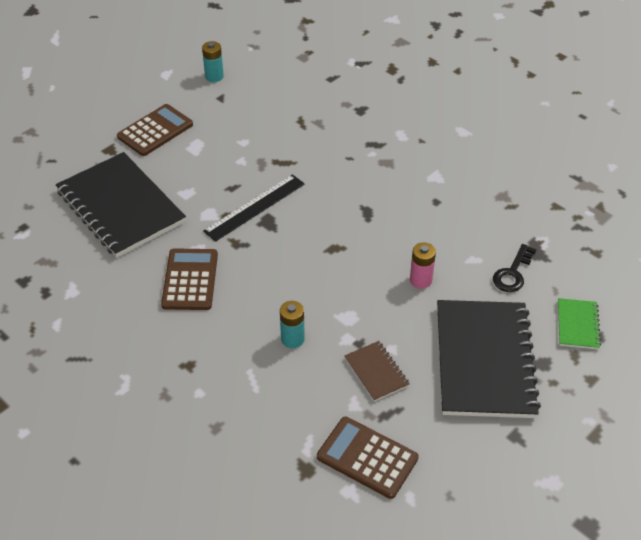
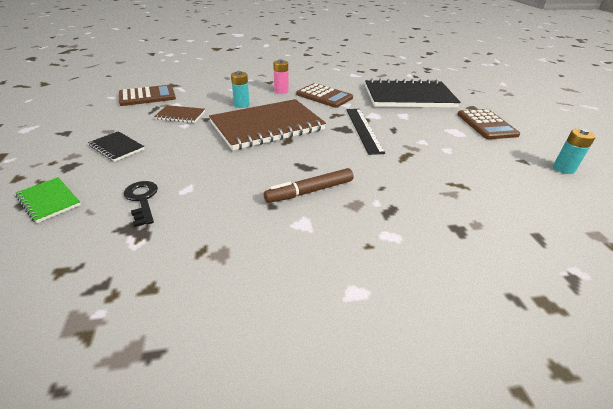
camera: 125 degrees right, 10 degrees down
(322, 280) = (267, 126): none -> brown notebook
(397, 191) = (310, 191): none -> brown marker
(420, 280) = (210, 157): pink battery -> pink battery (281, 91)
(484, 360) = (117, 147): black notebook -> black notebook, size x0.44

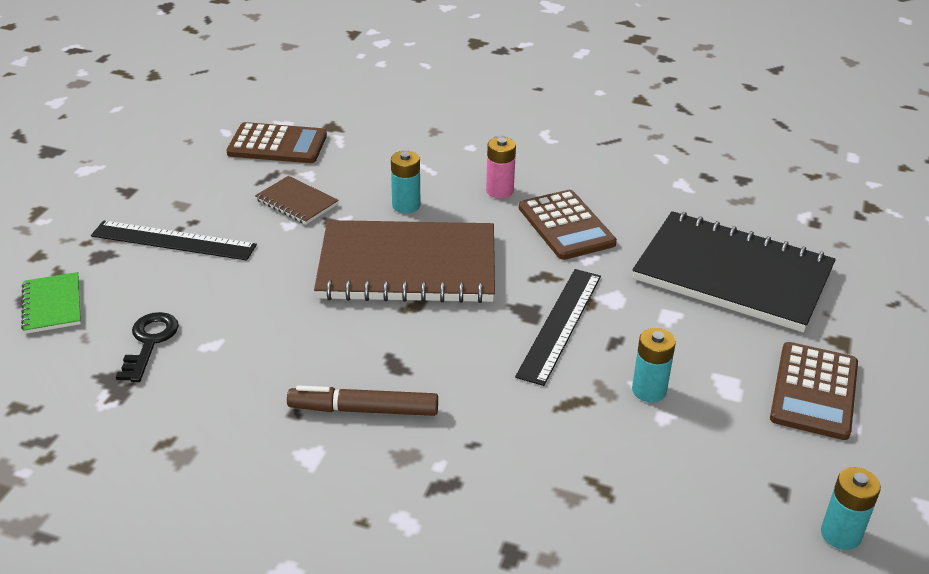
camera: 30 degrees right, 0 degrees up
(117, 147) = (173, 241): black notebook -> black ruler
(429, 142) = (649, 390): none -> turquoise battery

